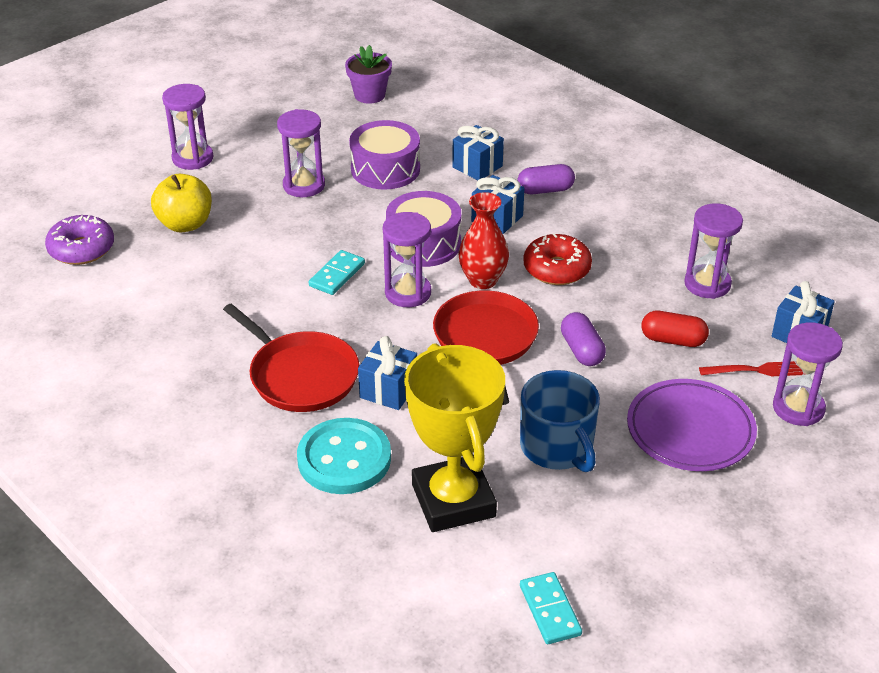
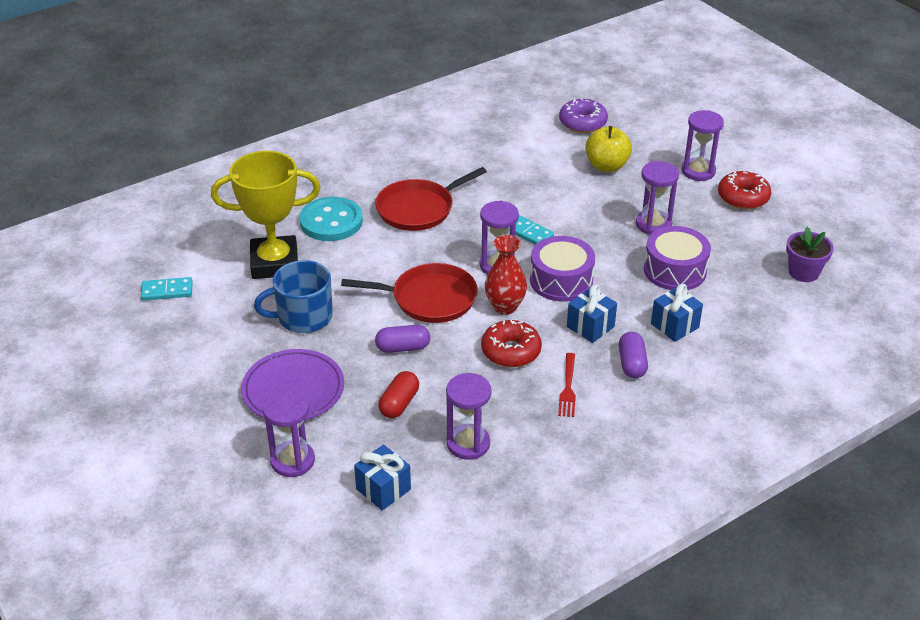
camera: 100 degrees right, 0 degrees up
(243, 129) = (743, 197): none -> red donut
(388, 390) = (390, 246): blue gift -> none
(756, 370) = (346, 446): red fork -> red fork (568, 387)

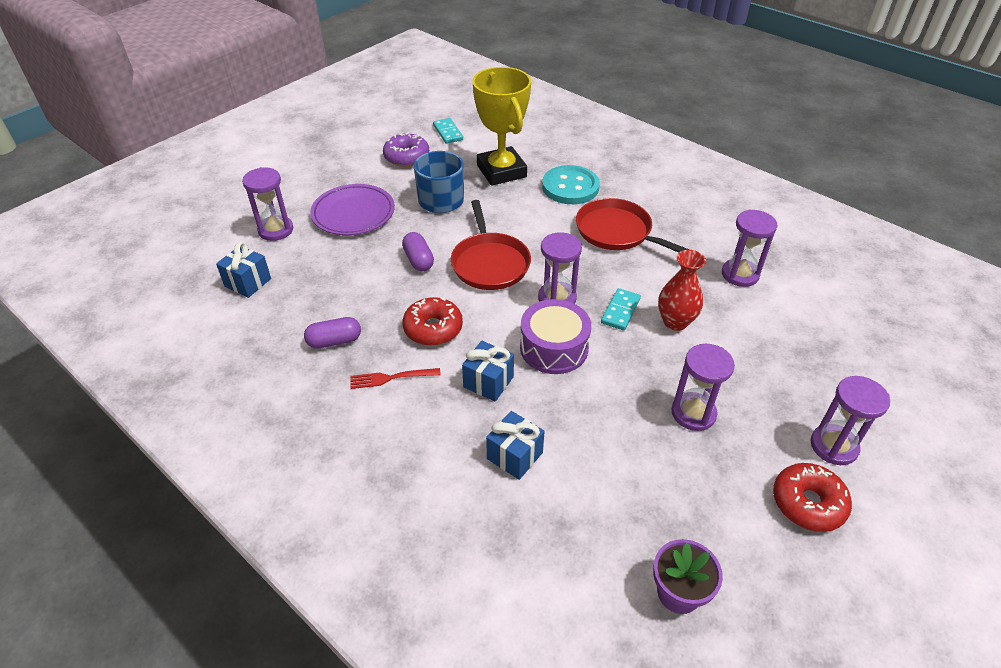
camera: 75 degrees right, 5 degrees up
(399, 403) = (348, 271): red capsule -> none
(468, 444) = (305, 322): purple hourglass -> purple hourglass (740, 274)
(505, 307) = (496, 313): red vase -> red vase (675, 322)
(582, 123) = (852, 322): purple donut -> purple donut (406, 157)
(606, 166) = (781, 355): yellow apple -> none
(632, 364) = (439, 424): purple capsule -> purple capsule (334, 341)
(675, 270) = (615, 444): purple drum -> none

